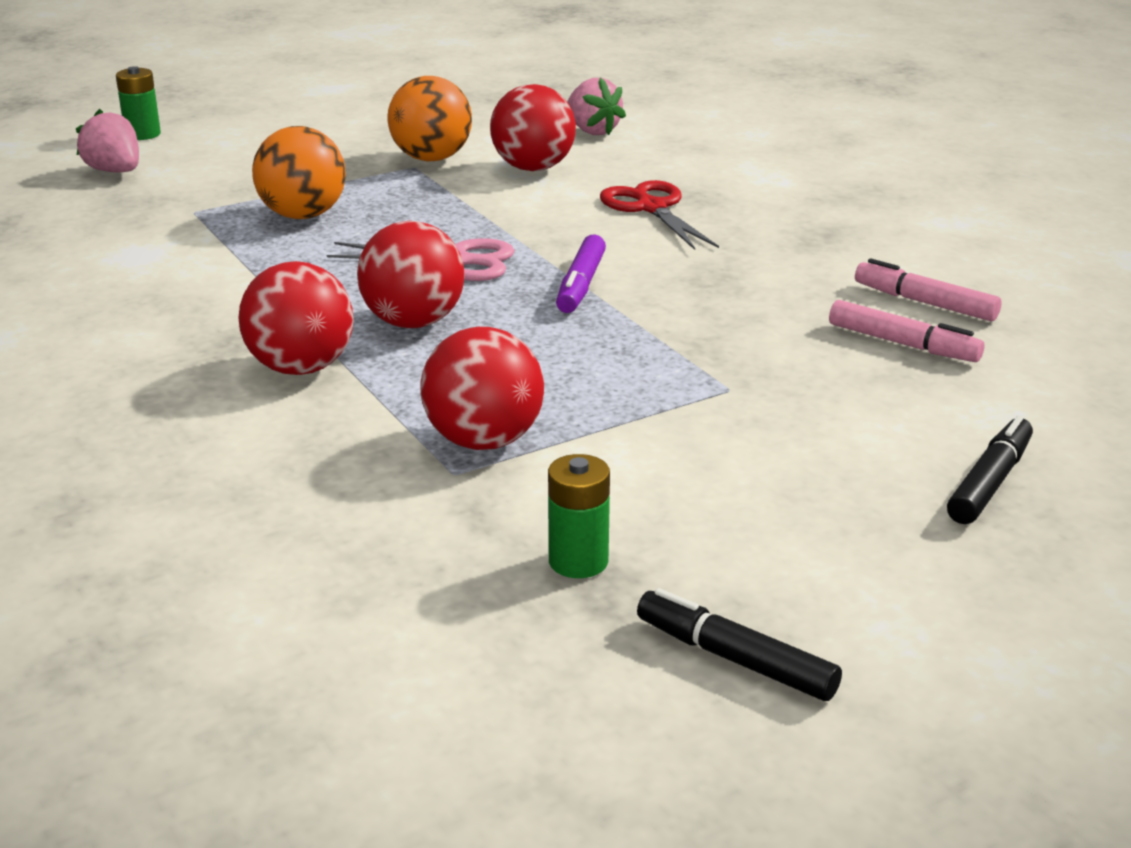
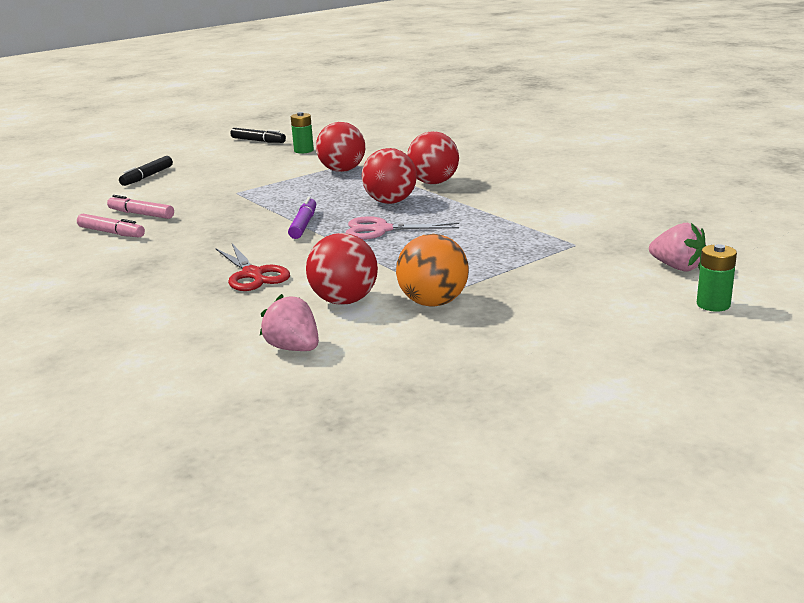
camera: 175 degrees right, 5 degrees down
(303, 215) = (497, 248): orange ball -> none

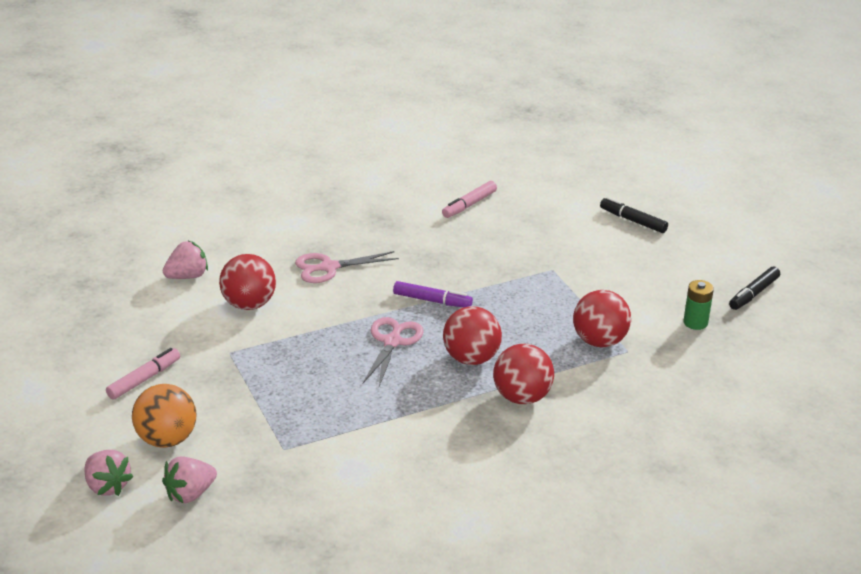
camera: 100 degrees right, 10 degrees up
(141, 214) = (512, 218): pink marker -> pink marker (144, 379)
(252, 274) = (329, 267): red scissors -> pink scissors
(433, 302) = (216, 344): orange ball -> orange ball (166, 439)
(713, 304) = (107, 486): green battery -> pink strawberry

